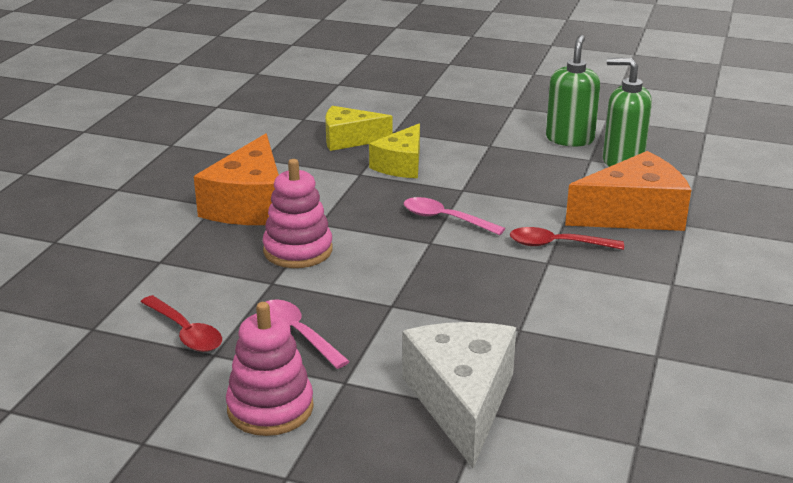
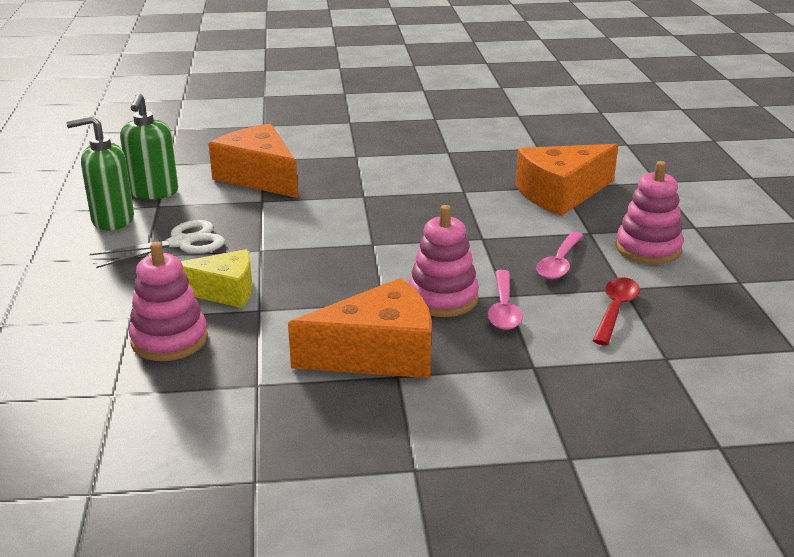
camera: 115 degrees left, 0 degrees up
(349, 139) = (169, 340): yellow cheese -> pink stacking toy
(445, 219) = (326, 245): pink spoon -> pink spoon (503, 309)
(462, 401) = (561, 194): white cheese -> orange cheese
(502, 160) = (180, 243): none -> white scissors
(557, 244) = (333, 196): red spoon -> none

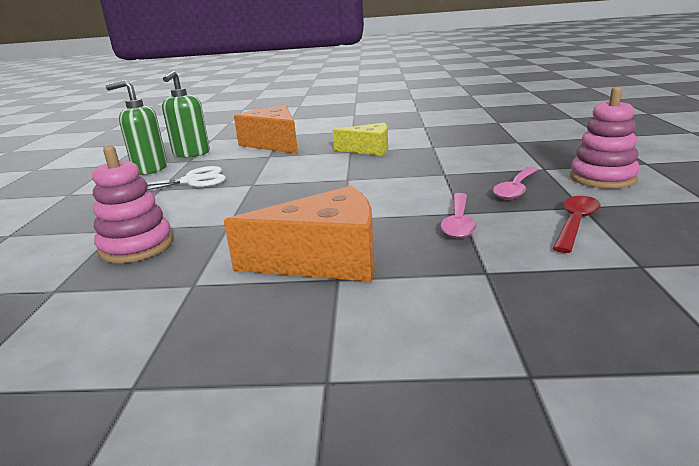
camera: 10 degrees right, 5 degrees down
(223, 291) = (205, 211): yellow cheese -> yellow cheese (368, 149)
(442, 298) = (400, 215): pink stacking toy -> none
(561, 194) = (517, 146): orange cheese -> none

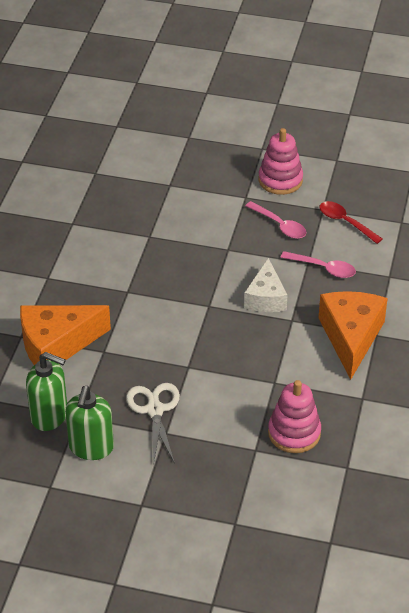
camera: 80 degrees left, 20 degrees up
(368, 149) = (130, 278): yellow cheese -> none
(376, 200) = (265, 298): none -> white cheese

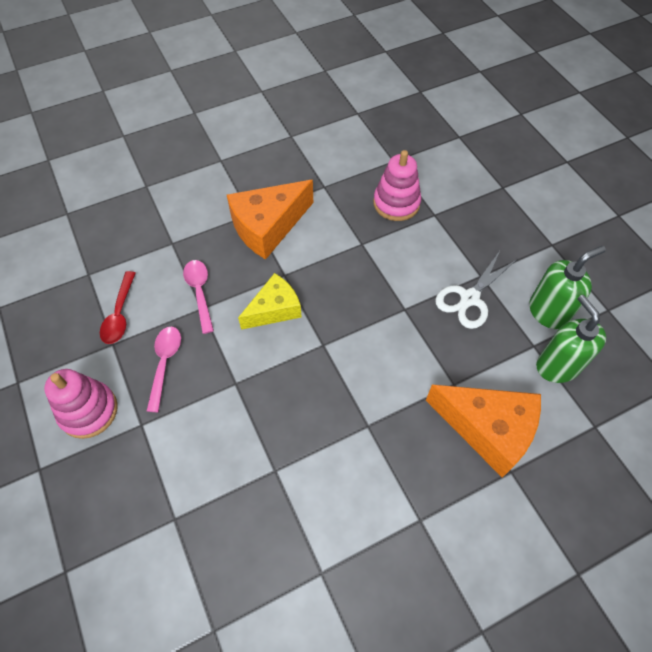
camera: 130 degrees left, 15 degrees up
(265, 298) = (274, 309): white cheese -> yellow cheese

